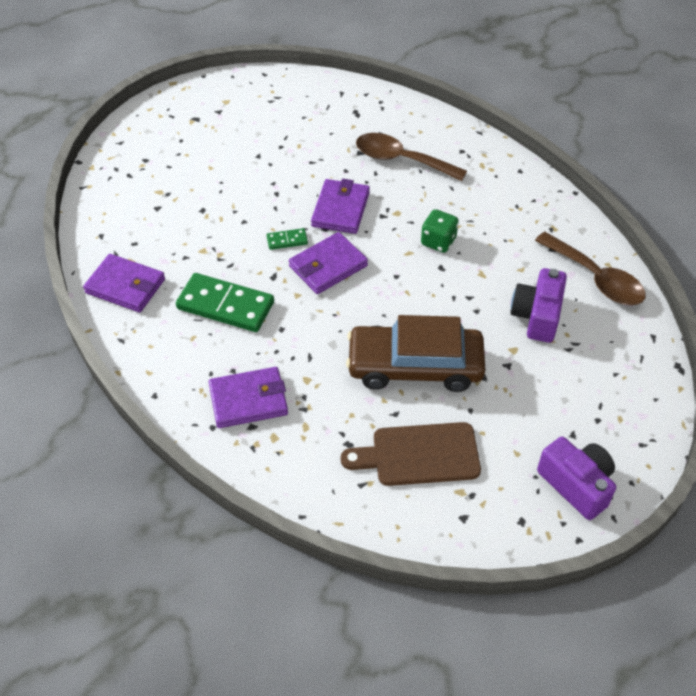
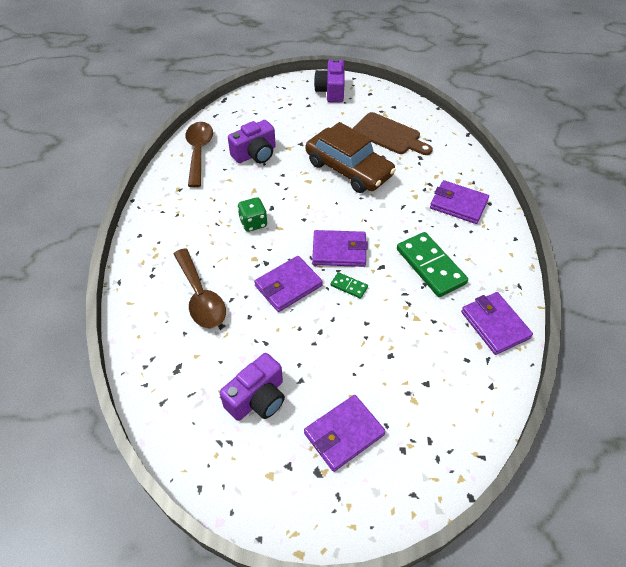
camera: 140 degrees left, 0 degrees up
(195, 145) = (344, 434): none -> purple wallet
(278, 129) = (257, 398): none -> purple camera

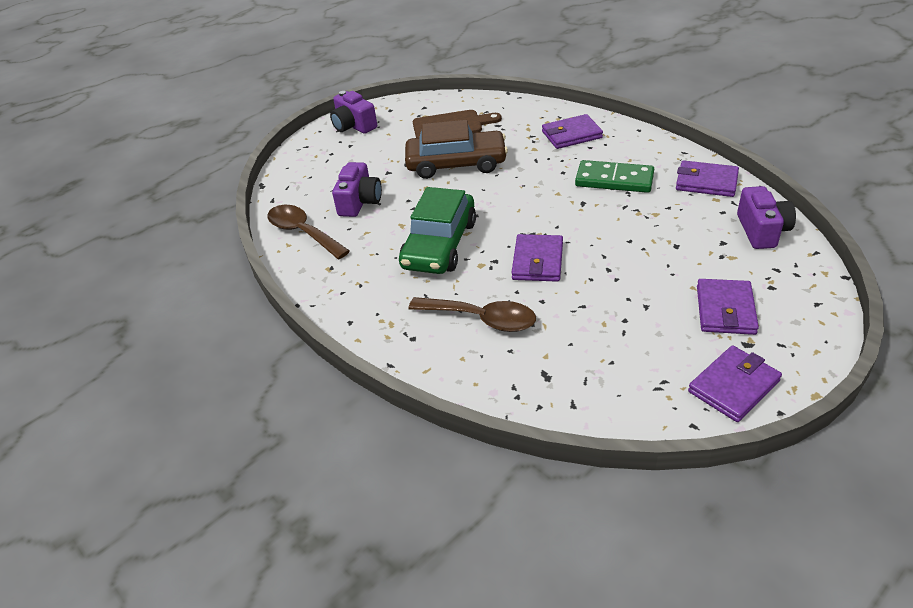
camera: 40 degrees left, 10 degrees down
(253, 223) = (439, 244): green dice -> green car
(257, 398) = (637, 341): purple camera -> purple camera (762, 231)
(339, 251) = (537, 215): purple wallet -> purple wallet (733, 386)
(349, 286) = (581, 229): green domino -> none

